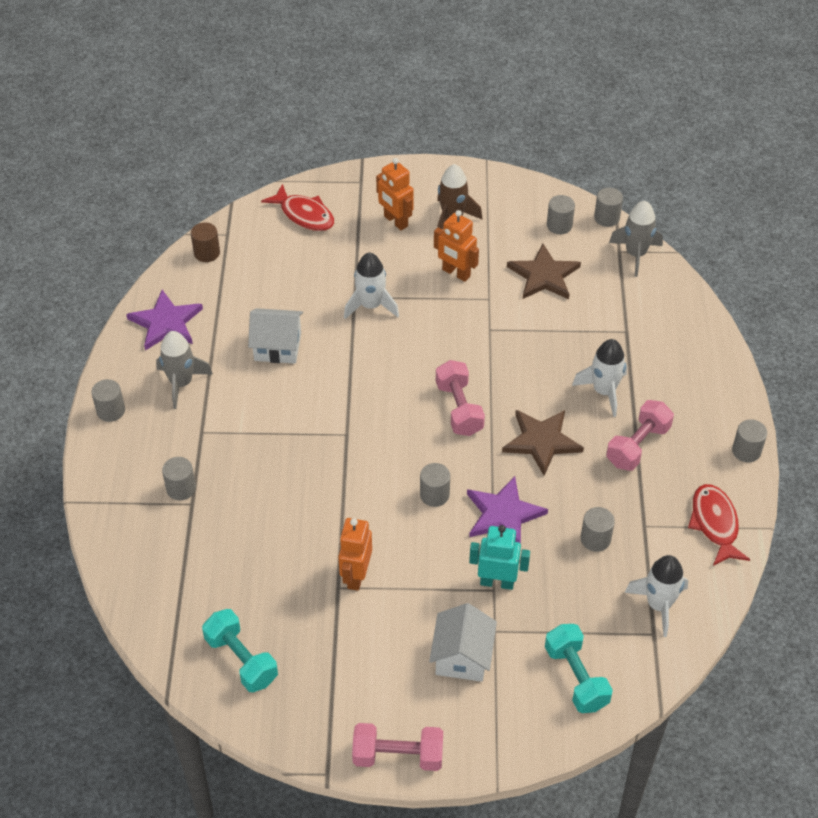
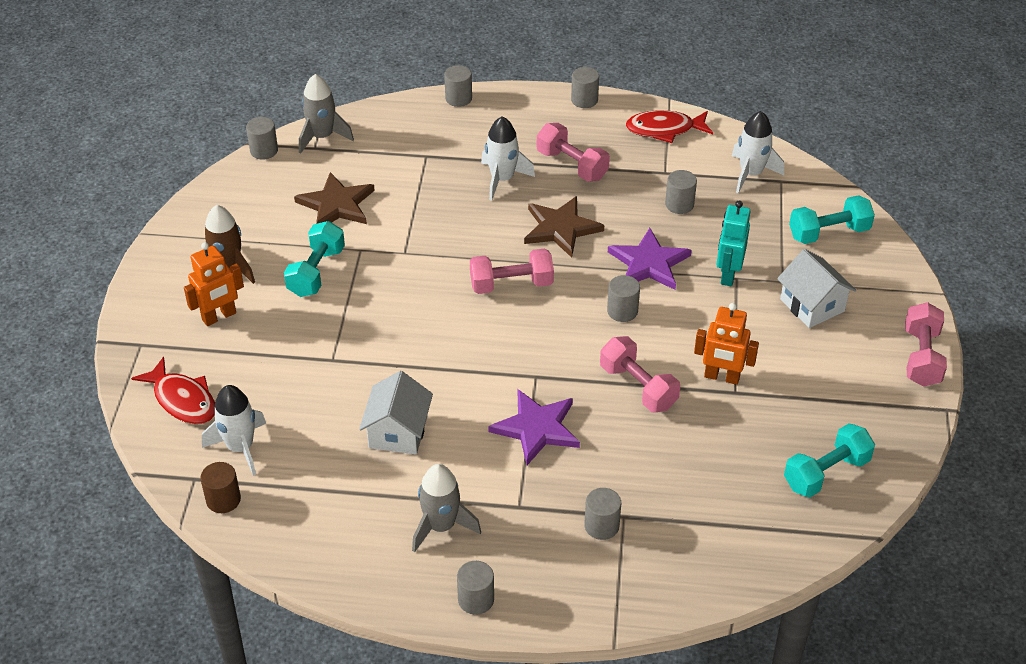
camera: 85 degrees left, 5 degrees down
(166, 323) = (337, 543): purple star -> purple star (537, 428)
(304, 215) = (182, 400): red fish -> red fish turned 90 degrees clockwise
(339, 510) = (638, 387): none -> pink dumbbell
(371, 305) = (350, 346): white rocket -> white rocket (240, 447)
(456, 273) = (316, 272): orange robot -> turquoise dumbbell
(462, 656) = (812, 305): white house -> white house turned 45 degrees clockwise
(559, 225) = (265, 186): grey cylinder -> grey cylinder (458, 98)

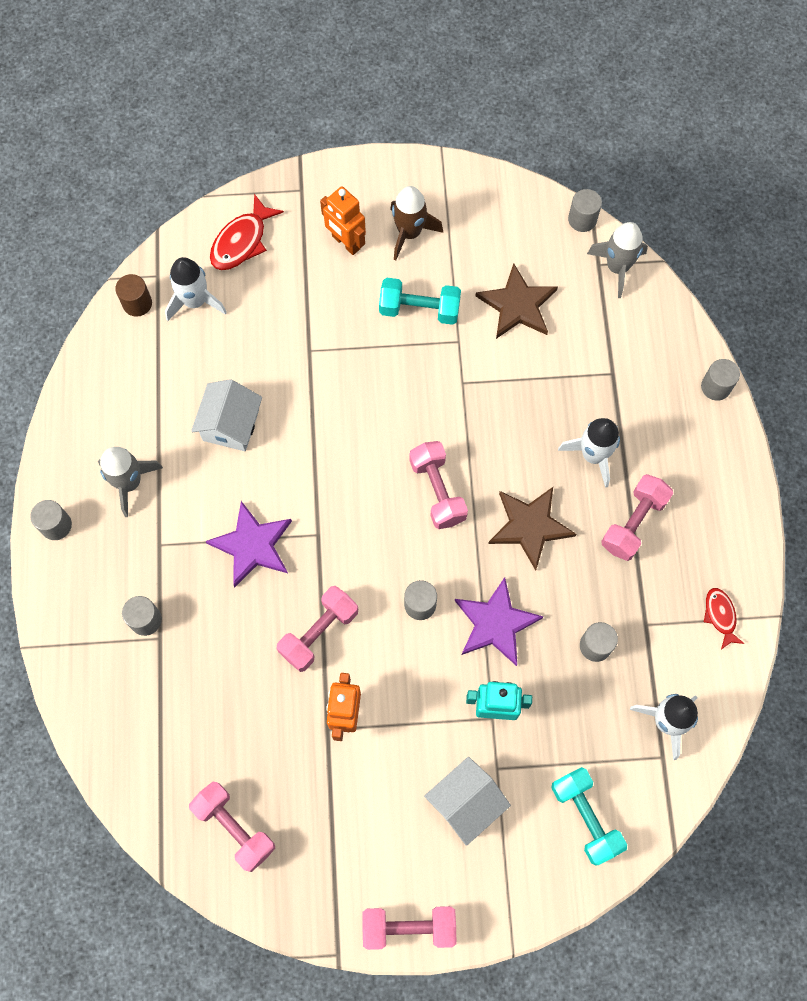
camera: 80 degrees right, 25 degrees up
(398, 432) = (231, 425): white house -> white house turned 75 degrees counterclockwise
(584, 100) = (749, 520): grey cylinder -> none
(664, 129) = (720, 616): red fish -> red fish, size x0.62
(826, 473) = (235, 827): turquoise dumbbell -> pink dumbbell

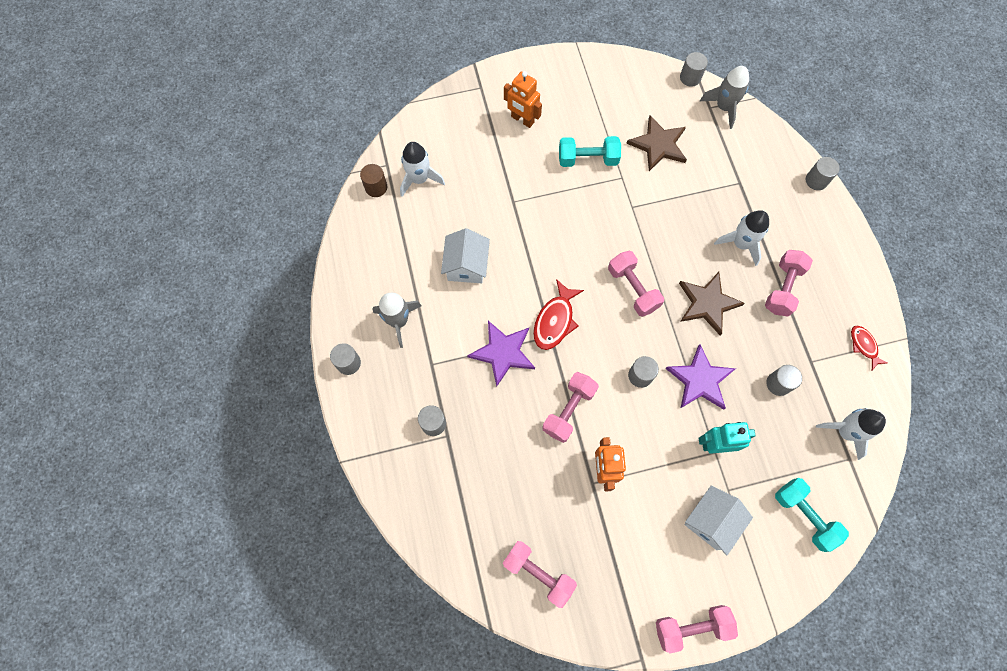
camera: 10 degrees left, 0 degrees up
(242, 241) = (445, 130): red fish -> red fish (555, 321)
(409, 233) = (567, 106): brown rocket -> none

